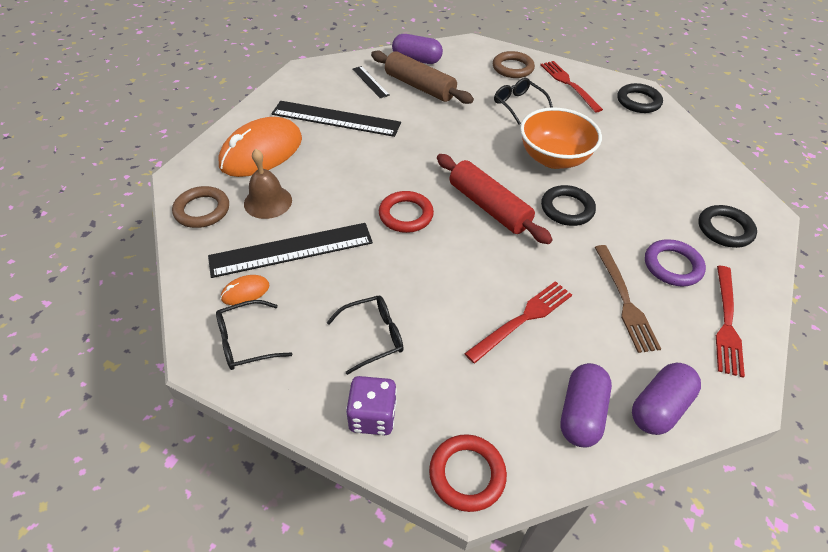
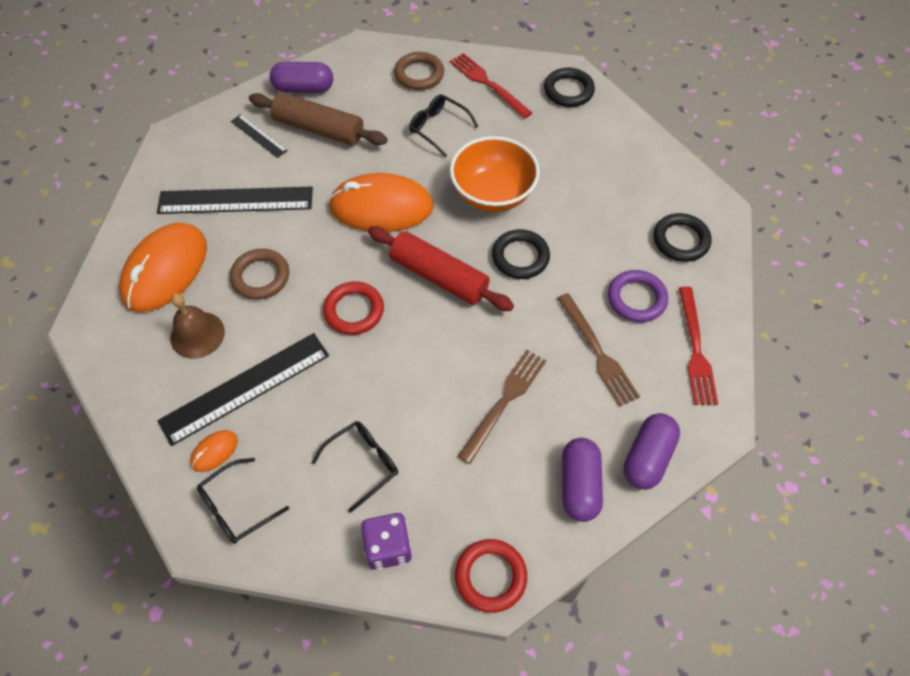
camera: 15 degrees left, 10 degrees up
(202, 210) = (127, 366): brown ring -> brown ring (260, 277)
(453, 147) = (381, 207): none -> orange mouse
(523, 319) = (504, 402): red fork -> brown fork

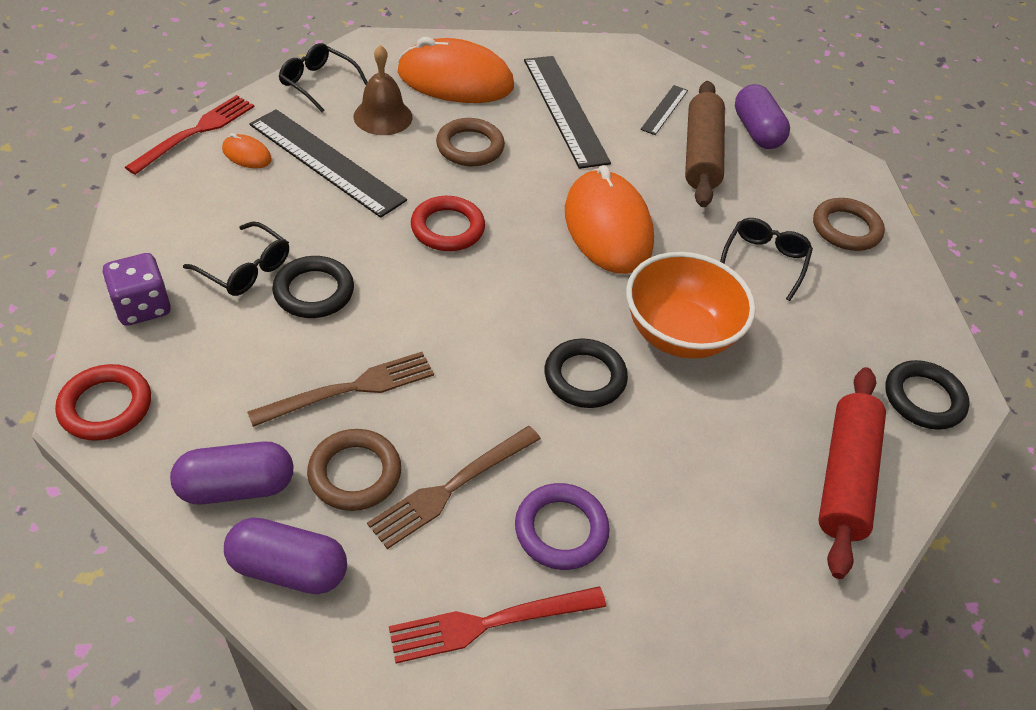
camera: 70 degrees right, 10 degrees down
(236, 507) = (185, 182): black glasses -> black glasses (318, 83)
(439, 276) = (522, 297): red rolling pin -> red rolling pin (845, 477)
(488, 84) = (875, 302): red fork -> red fork (196, 132)
(504, 402) = (350, 389): brown fork -> brown fork turned 45 degrees counterclockwise
(578, 408) = (355, 473): none -> brown ring
(680, 240) = (697, 585): black ring -> black ring (314, 291)

